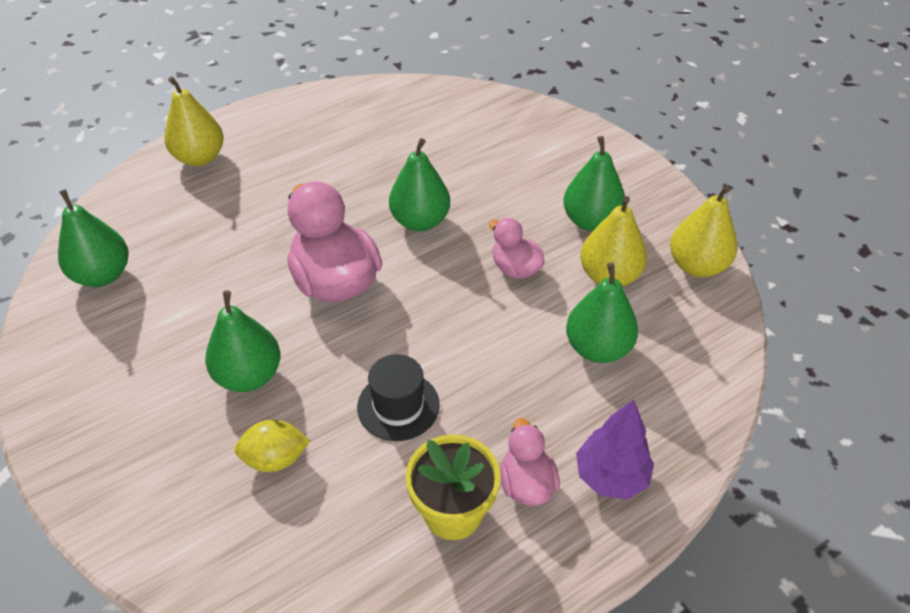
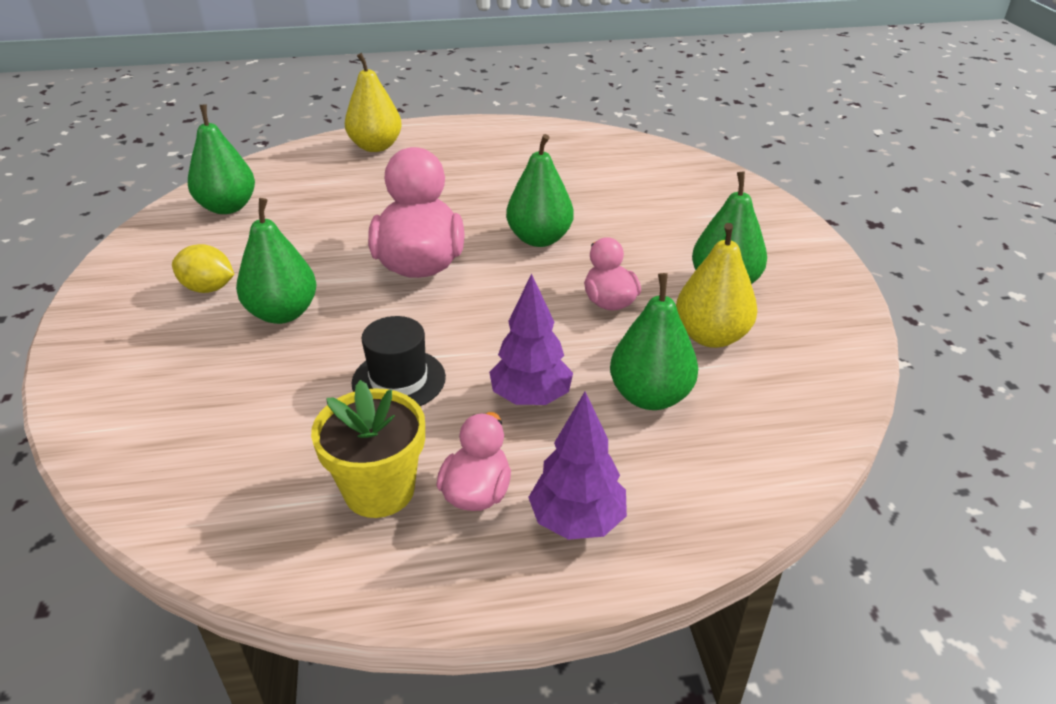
camera: 25 degrees right, 10 degrees down
(275, 459) = (251, 385): yellow lemon -> yellow lemon (208, 288)
(512, 383) = (531, 398): none -> purple tree
(696, 266) = (826, 356): yellow pear -> none

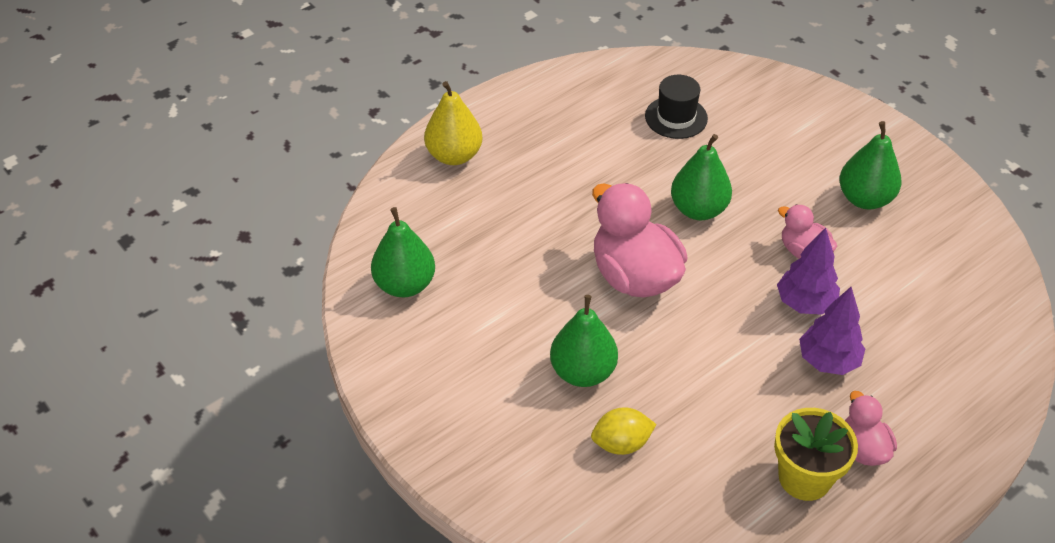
camera: 30 degrees left, 10 degrees up
(208, 288) = (495, 376): yellow lemon -> yellow lemon (621, 443)
(398, 380) = (729, 389): black hat -> black hat (676, 117)
(577, 521) = (935, 437): purple tree -> purple tree (805, 303)
(650, 396) = (898, 323): green pear -> none
(711, 336) = (894, 253): yellow pear -> none

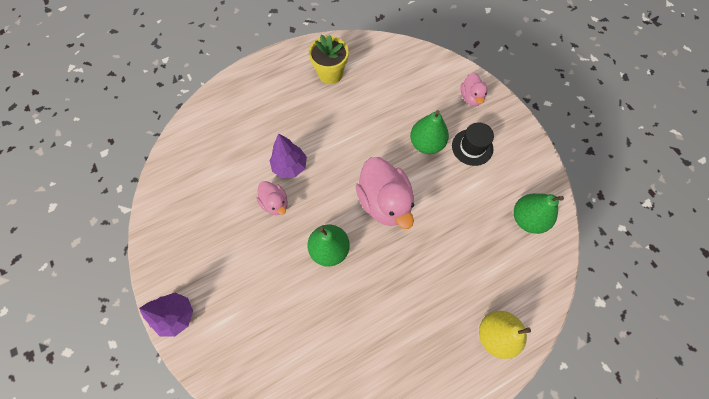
camera: 170 degrees left, 20 degrees up
(621, 443) = (413, 102): yellow lemon -> none
(676, 117) = (318, 348): black hat -> black hat (472, 147)
(828, 361) = (293, 129): purple tree -> purple tree (177, 315)
(862, 449) = (297, 82): pink duck -> pink duck (471, 97)
(864, 199) = (216, 240): green pear -> none

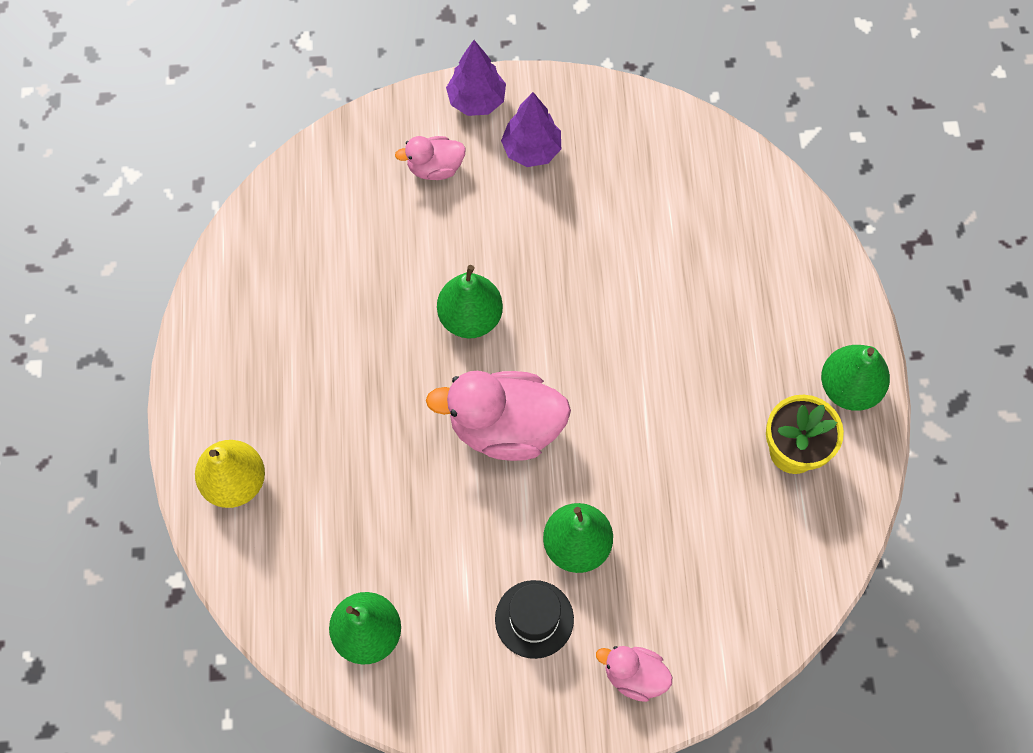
camera: 115 degrees right, 0 degrees up
(275, 203) = (580, 271): pink duck -> pink duck (435, 168)
(287, 63) = (849, 388): none -> green pear
(290, 166) = (633, 315): purple tree -> purple tree (531, 150)

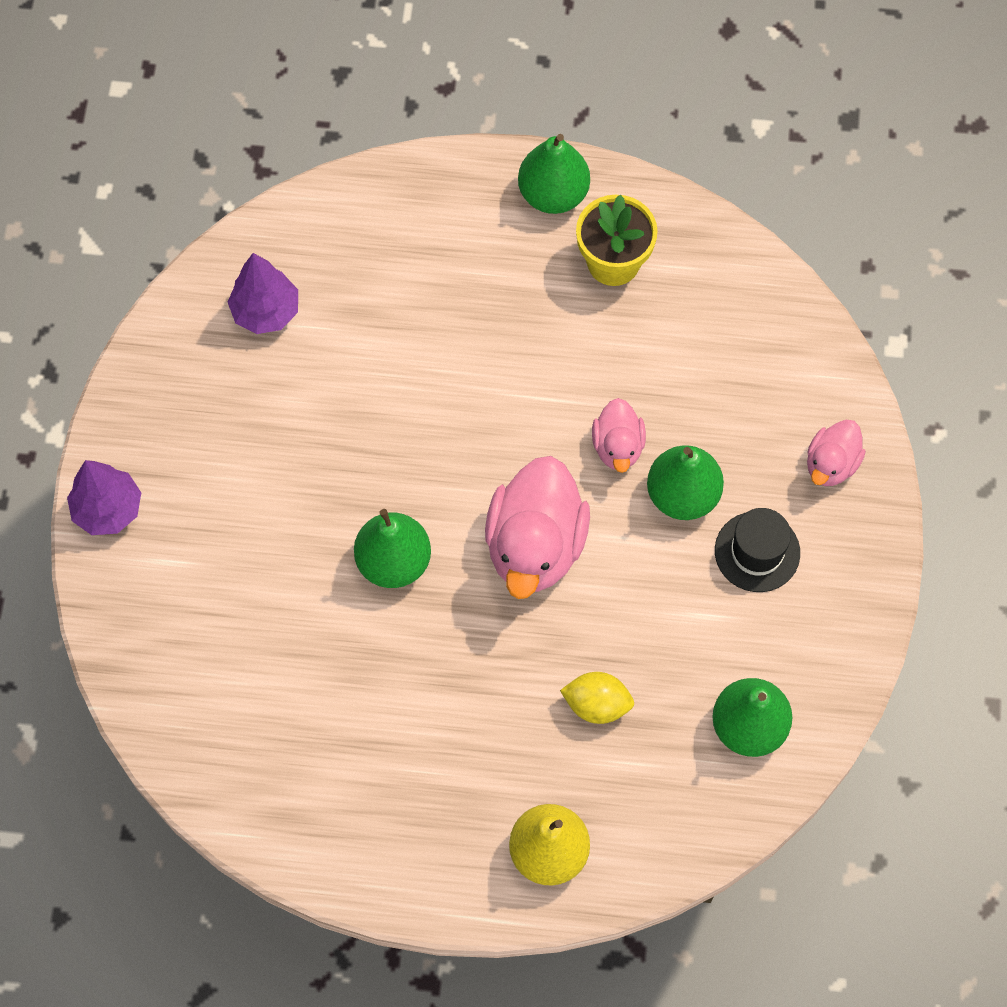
camera: 80 degrees left, 0 degrees up
(369, 501) = (597, 704): none -> yellow lemon
(435, 168) = (189, 571): pink duck -> pink duck (618, 446)
(531, 150) = (191, 459): purple tree -> purple tree (266, 312)

